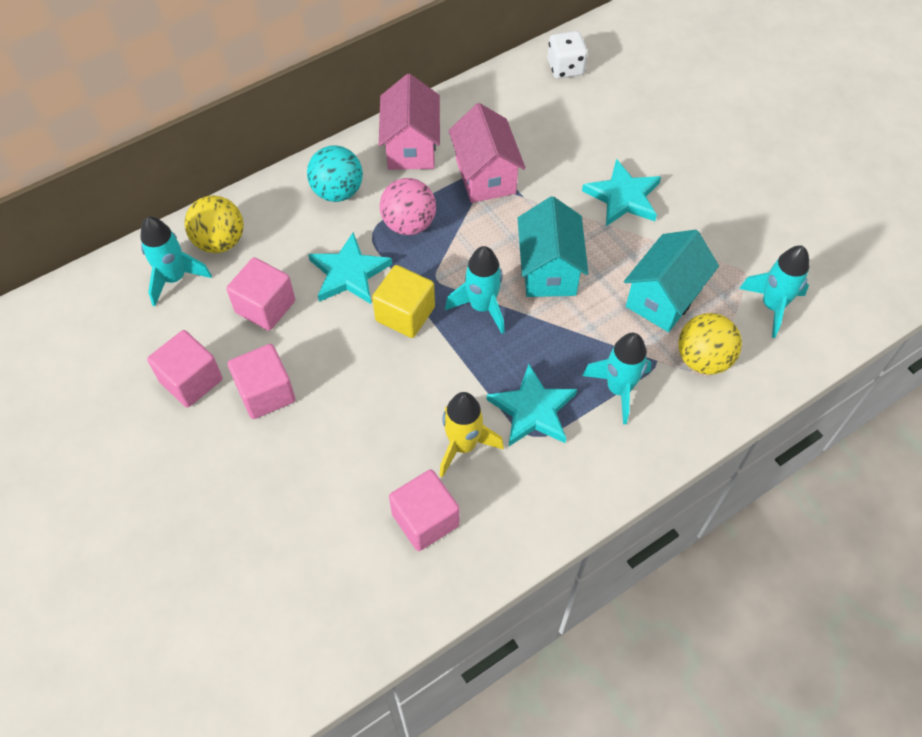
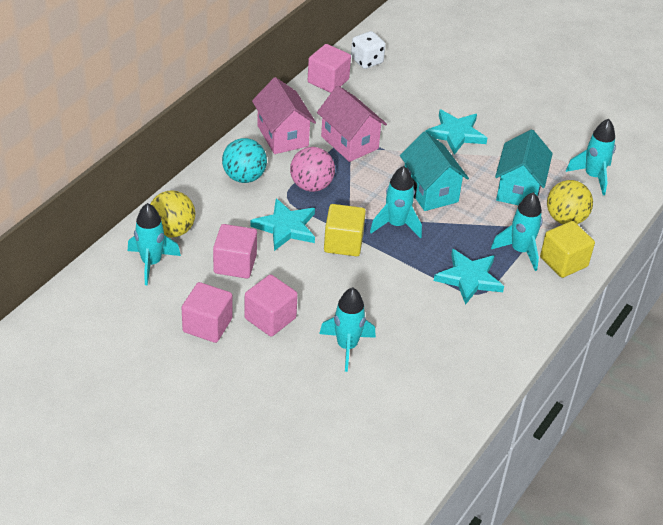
camera: 25 degrees left, 15 degrees down
(333, 461) = (347, 346): none -> turquoise rocket
(425, 520) = (434, 363): pink cube -> pink cube (328, 81)
(463, 445) = (434, 312): yellow rocket -> none
(668, 422) = (563, 262): none -> yellow cube

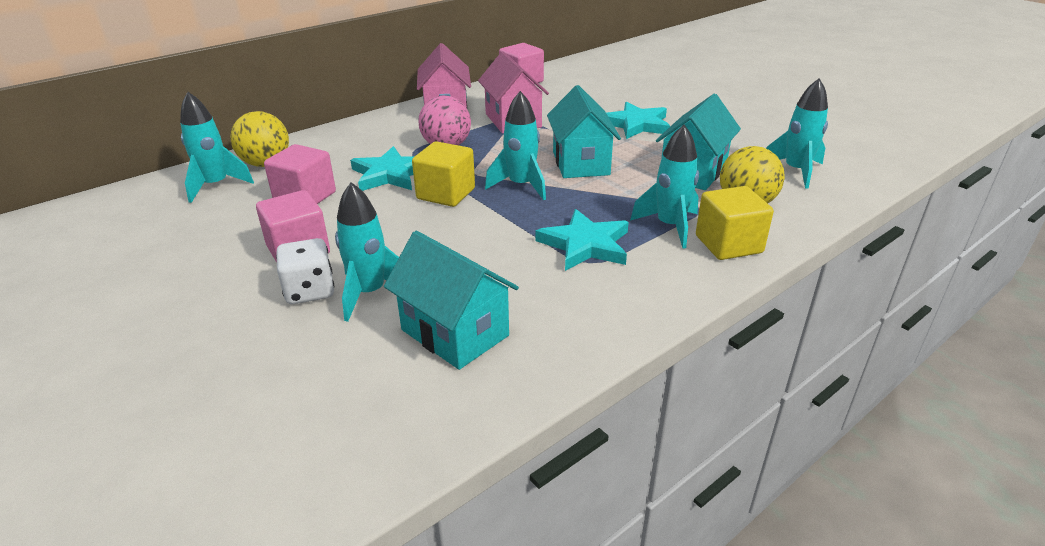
camera: 20 degrees right, 10 degrees down
(207, 325) = (217, 246): pink cube -> none
(244, 177) = (380, 134): turquoise ball -> none
(367, 61) = (570, 72): white dice -> white dice (310, 291)
(420, 367) = (454, 333): none -> turquoise house

